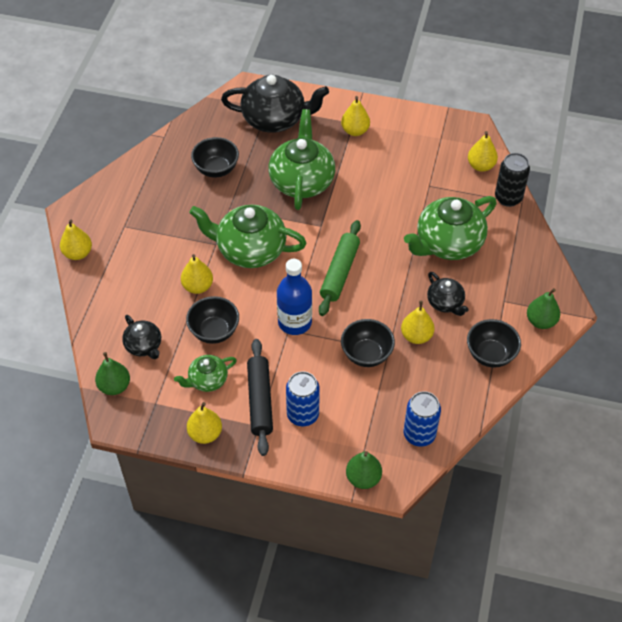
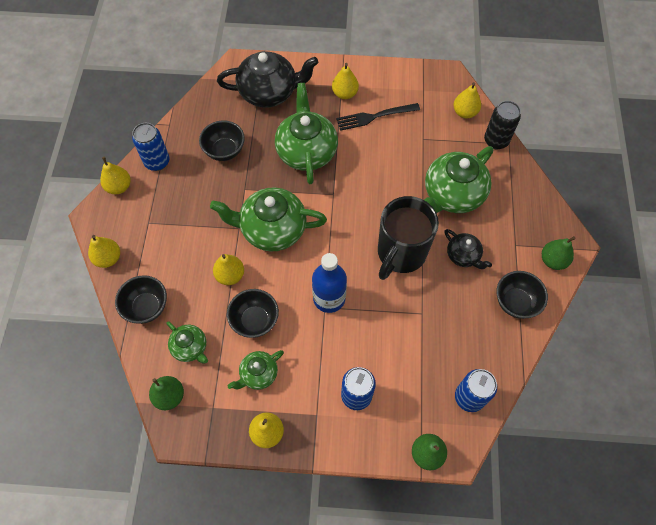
camera: 10 degrees left, 10 degrees up
(144, 170) = (157, 162): none -> blue can
(144, 346) = (190, 347): black teapot -> green teapot
(260, 401) = (312, 387): black rolling pin -> none
(340, 272) = (360, 239): green rolling pin -> none
(366, 354) = (402, 321): black bowl -> black bowl (147, 307)
(379, 291) = (400, 253): none -> black mug
(382, 157) = (374, 117): none -> black fork
(416, 336) = (444, 294): yellow pear -> yellow pear (119, 187)

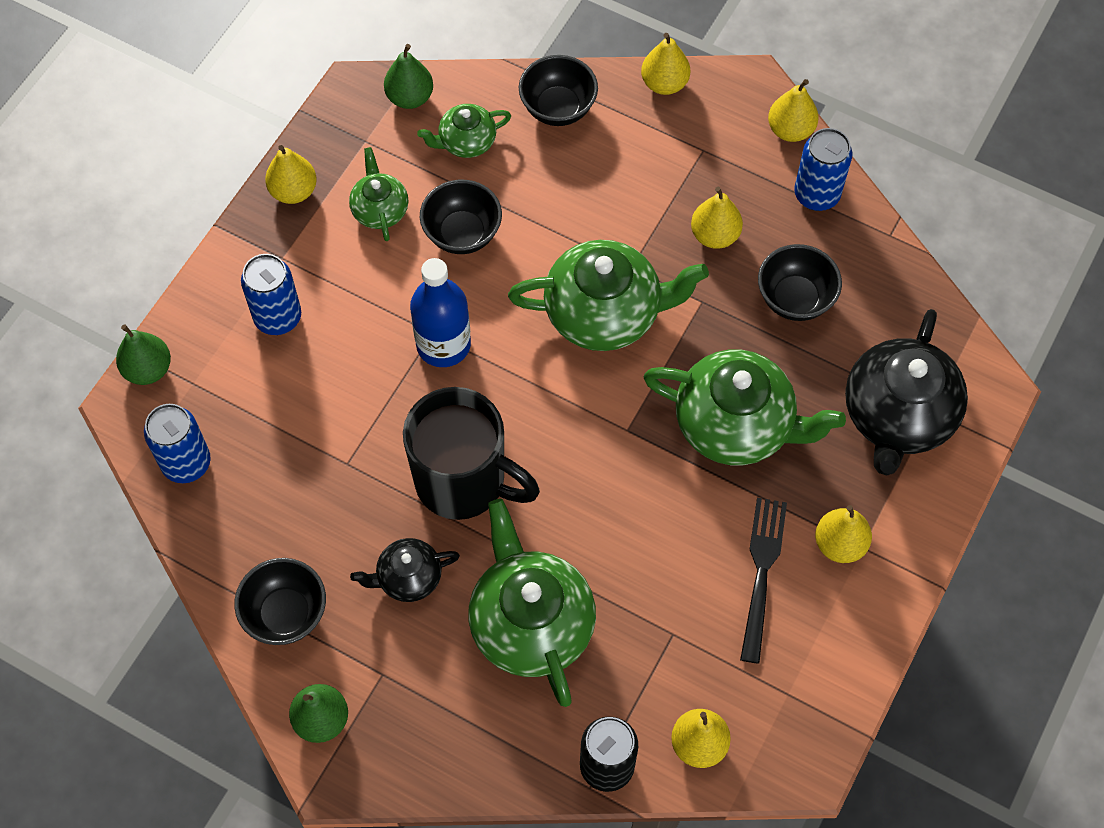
camera: 115 degrees right, 0 degrees up
(230, 275) = (553, 227): yellow pear -> yellow pear (714, 235)
(272, 229) = (605, 313): green teapot -> green teapot turned 60 degrees clockwise
(400, 253) = (463, 482): black mug -> black mug turned 150 degrees clockwise

